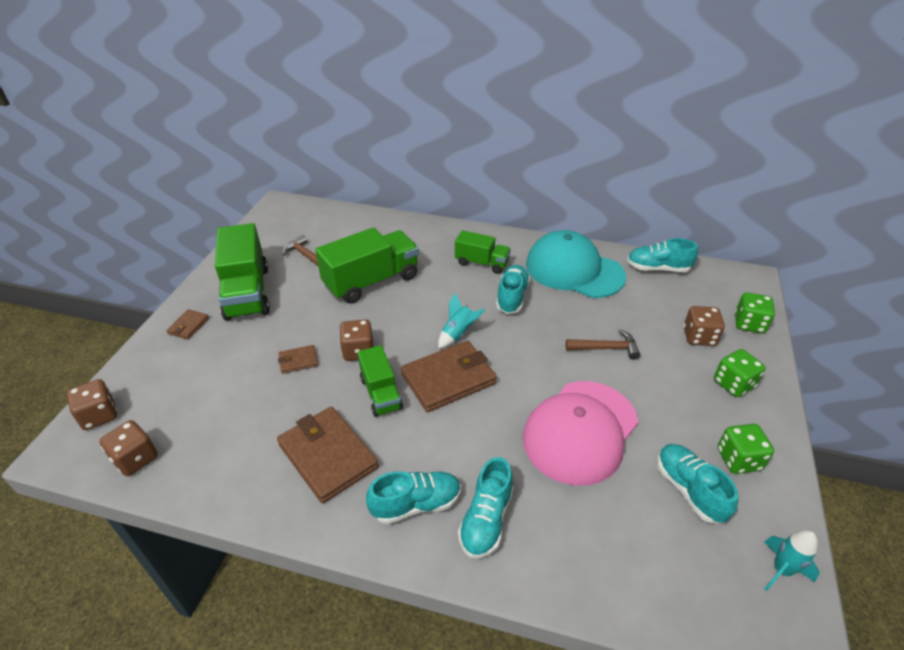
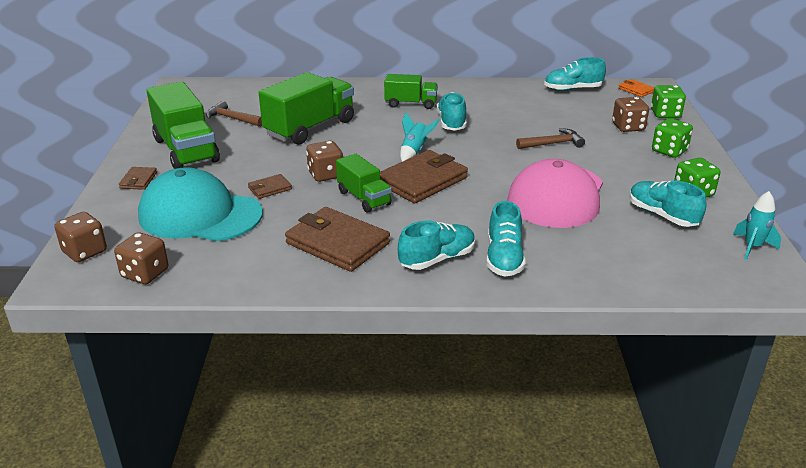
camera: 15 degrees left, 10 degrees down
(574, 270) = (499, 99): turquoise cap -> turquoise cap (200, 214)
(728, 280) = (636, 90): none -> orange wallet

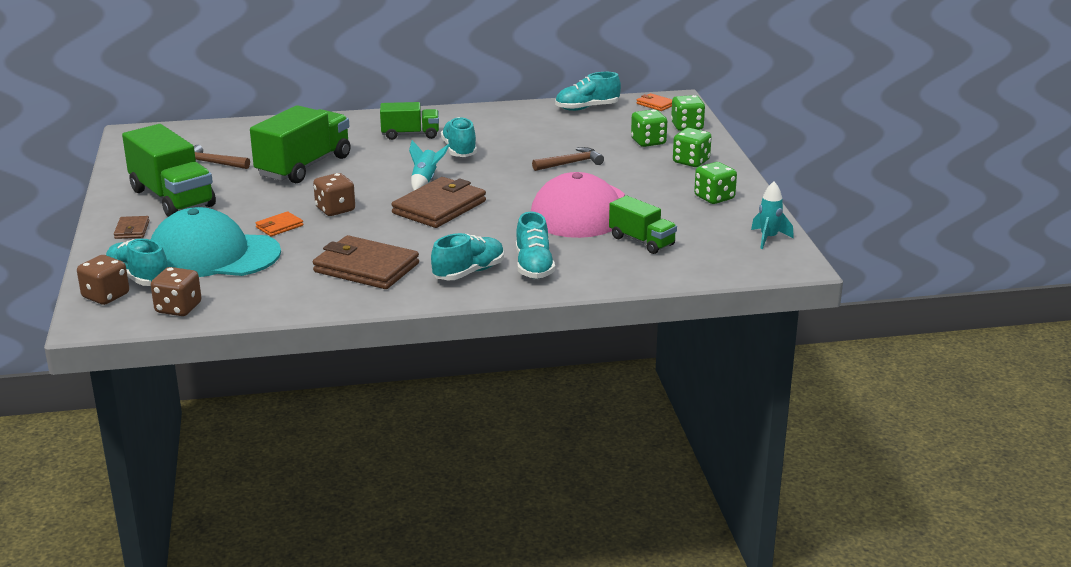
camera: 10 degrees left, 5 degrees down
(269, 188) = (279, 226): brown wallet -> orange wallet
(364, 198) = (382, 227): green truck -> green truck (641, 241)
(628, 127) = (648, 142): brown dice -> green dice
(662, 215) = (684, 219): turquoise shoe -> turquoise shoe (138, 278)

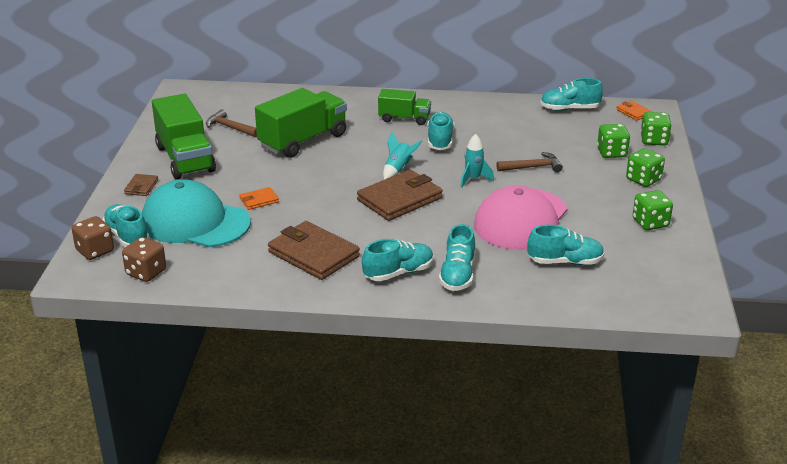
camera: 15 degrees right, 5 degrees up
(335, 209) = (311, 189): brown dice -> none
(641, 241) = (565, 262): green truck -> turquoise shoe
(768, 238) = (685, 276): turquoise rocket -> turquoise rocket (473, 179)

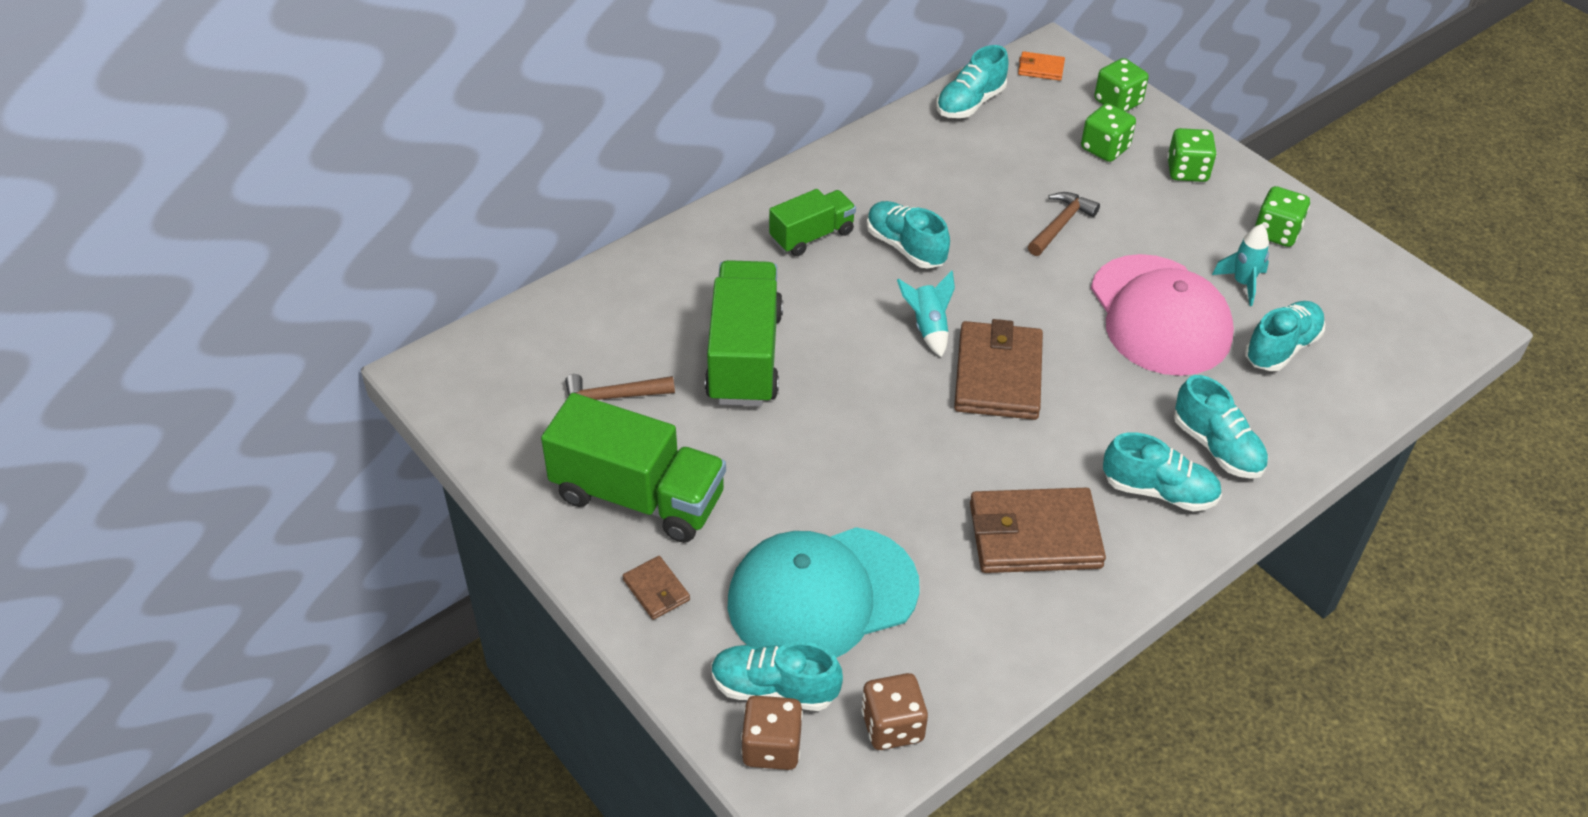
camera: 45 degrees left, 15 degrees up
(259, 200) = (843, 498): orange wallet -> none
(398, 273) = (1159, 491): turquoise shoe -> turquoise shoe turned 90 degrees clockwise
(473, 179) = (1028, 286): turquoise rocket -> turquoise rocket (1242, 284)

